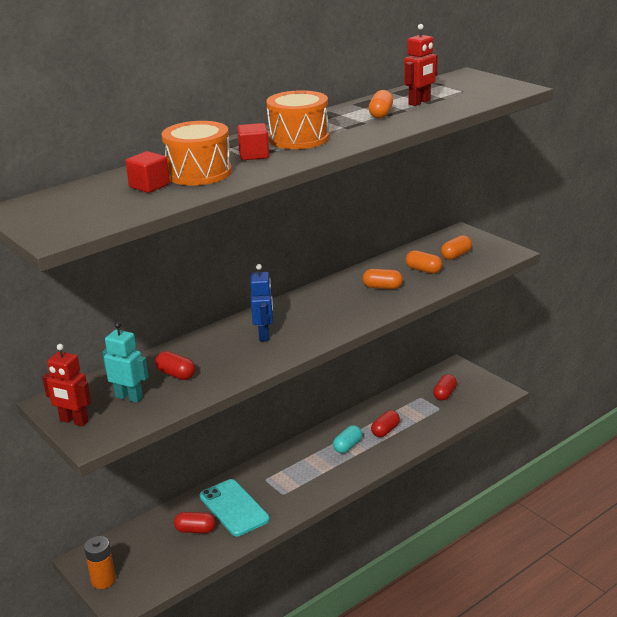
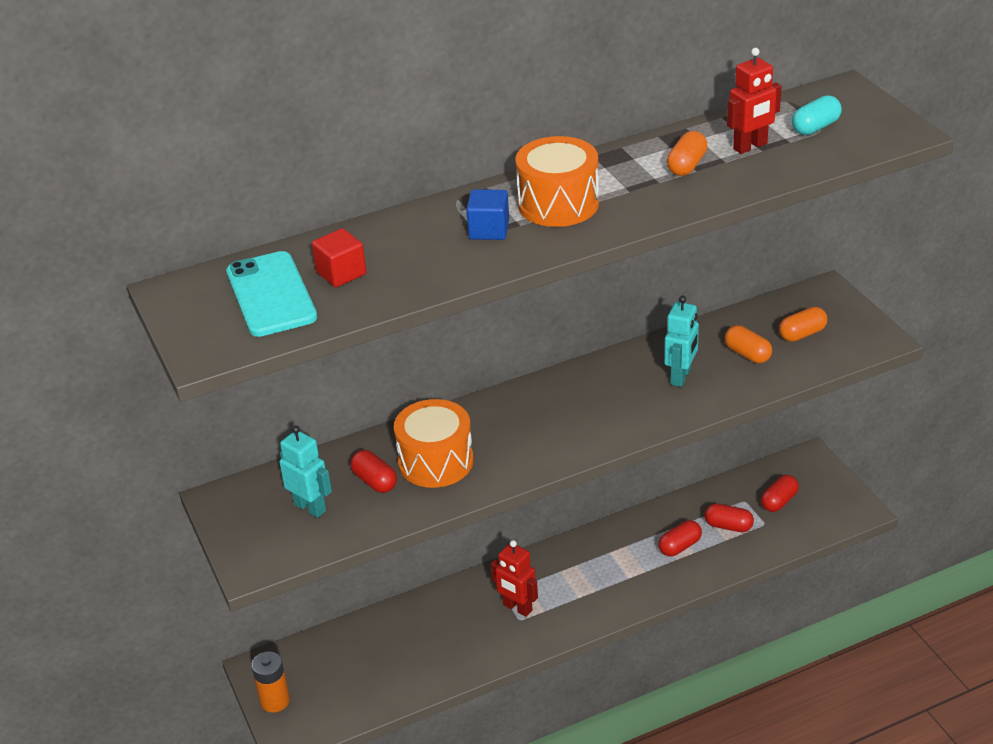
camera: 15 degrees right, 10 degrees up
(74, 421) = (238, 533): red robot -> red robot (517, 608)
(195, 530) = (398, 652): red capsule -> red capsule (728, 526)
(199, 173) = (409, 257): orange drum -> orange drum (436, 461)
(234, 508) = (453, 629): turquoise phone -> turquoise phone (271, 295)
(254, 155) = (489, 230): red cube -> blue cube
(264, 335) = (501, 434): blue robot -> none
(347, 446) = (622, 562): turquoise capsule -> turquoise capsule (815, 127)
(382, 287) = (681, 377): orange capsule -> turquoise robot

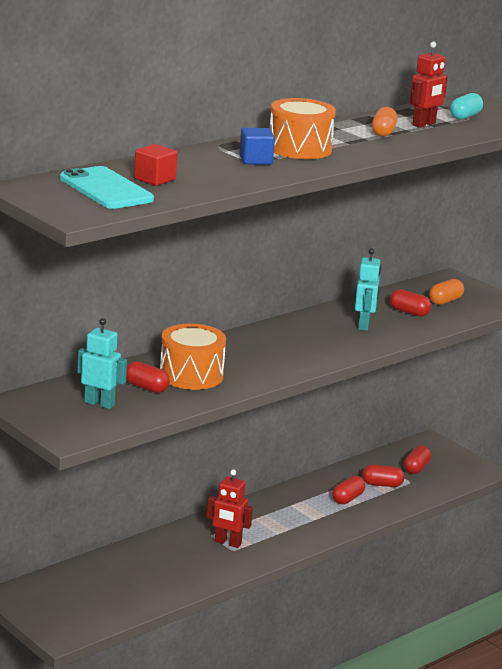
camera: 20 degrees left, 15 degrees down
(275, 701) = (38, 614): orange battery -> none
(747, 354) = (409, 312): orange capsule -> red capsule

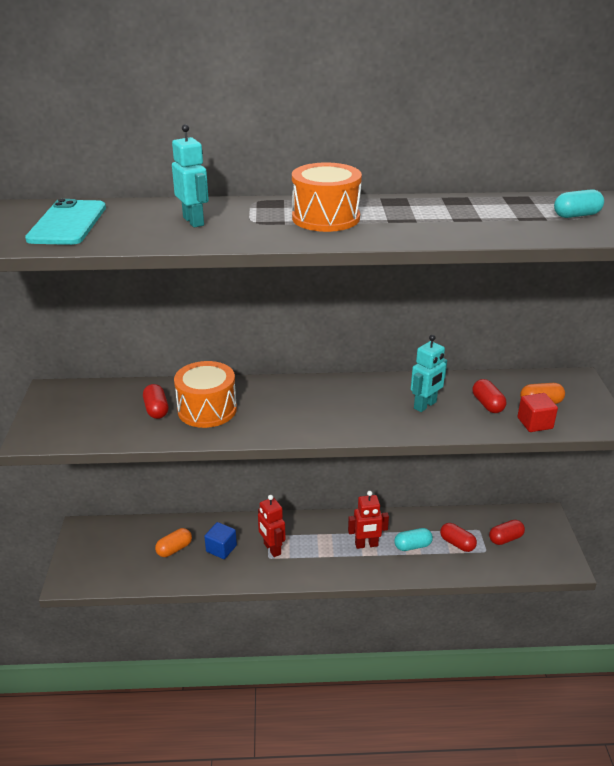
camera: 40 degrees right, 10 degrees up
(99, 403) = (101, 413): turquoise robot -> turquoise robot (194, 221)
(155, 179) = (128, 222): red cube -> red cube (535, 423)
(255, 160) = (258, 221): blue cube -> blue cube (221, 548)
(347, 498) = (412, 546): red capsule -> turquoise capsule
(383, 132) = (448, 217): orange capsule -> orange capsule (174, 549)
(424, 124) = (511, 216): red robot -> red robot (366, 545)

